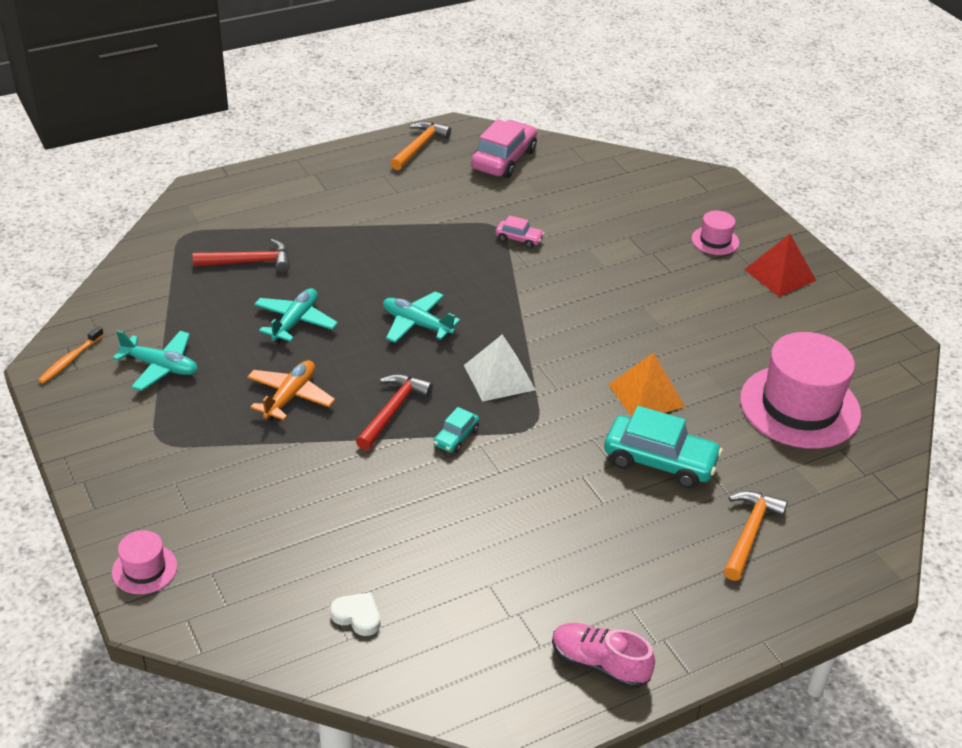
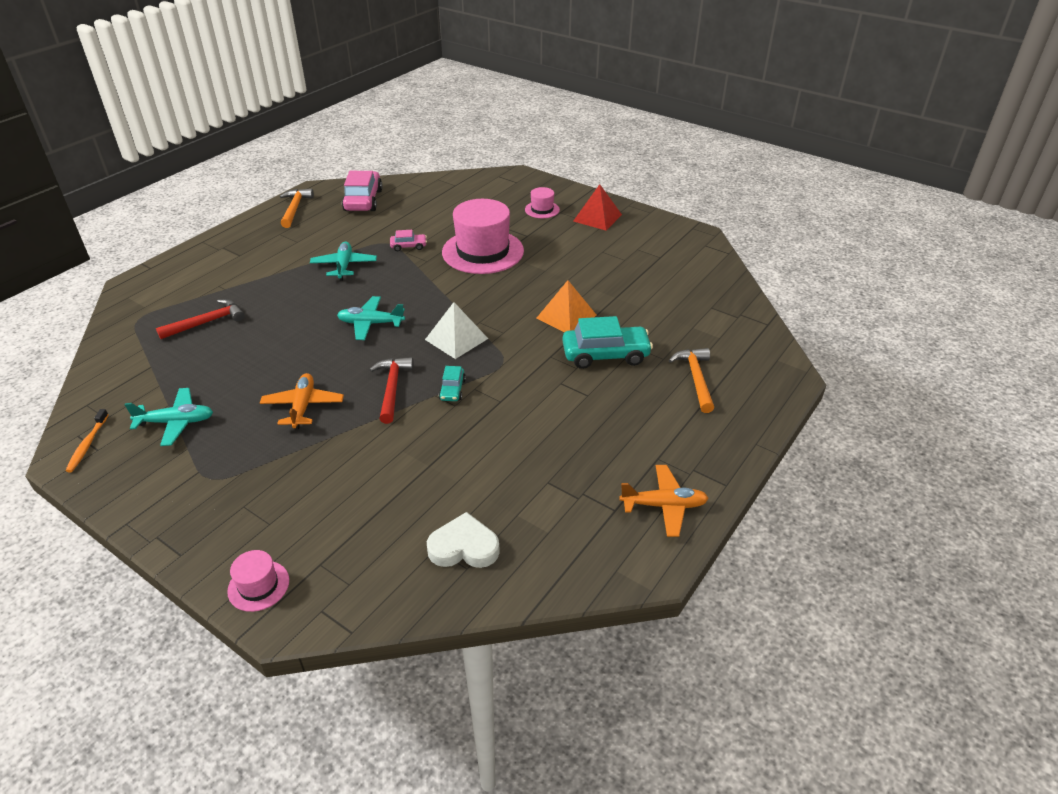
camera: 25 degrees left, 0 degrees up
(295, 322) = (273, 352): turquoise plane -> turquoise plane (344, 266)
(357, 616) = (464, 547): white heart -> white heart, size x1.52
(599, 664) = (663, 505): pink shoe -> orange plane
(799, 406) = (668, 290): pink hat -> pink hat (483, 251)

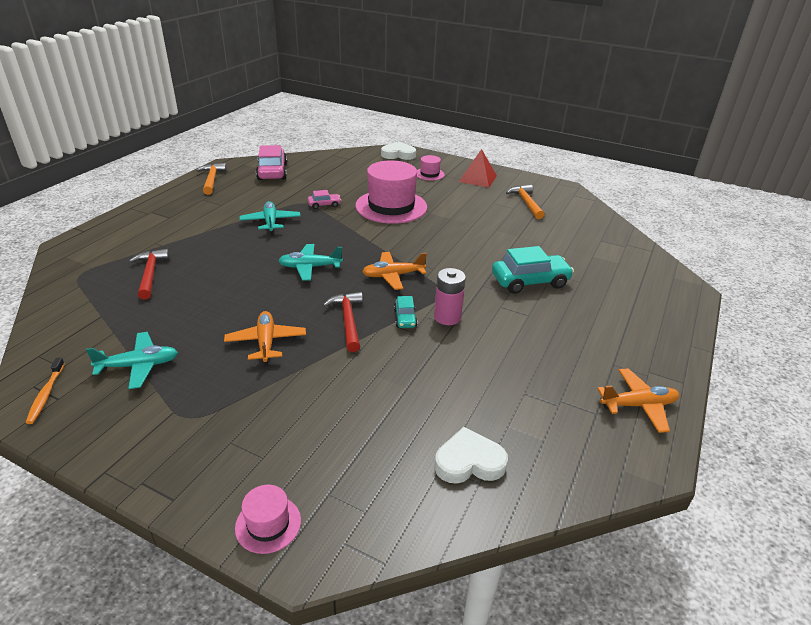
camera: 10 degrees left, 5 degrees down
(206, 322) = (150, 274): red hammer -> red hammer turned 60 degrees counterclockwise
(456, 339) = (393, 276): white pyramid -> orange plane
(498, 391) = (447, 317): none -> pink battery
(514, 181) = (398, 154): none -> white heart
(566, 316) = (483, 253): orange pyramid -> none
(695, 379) = (615, 296): orange hammer -> orange hammer (526, 203)

